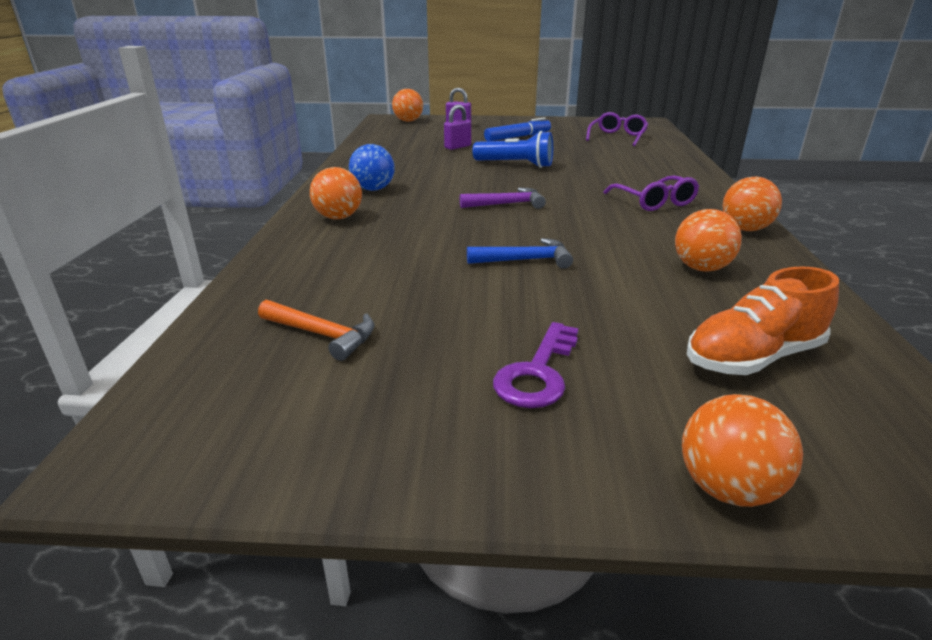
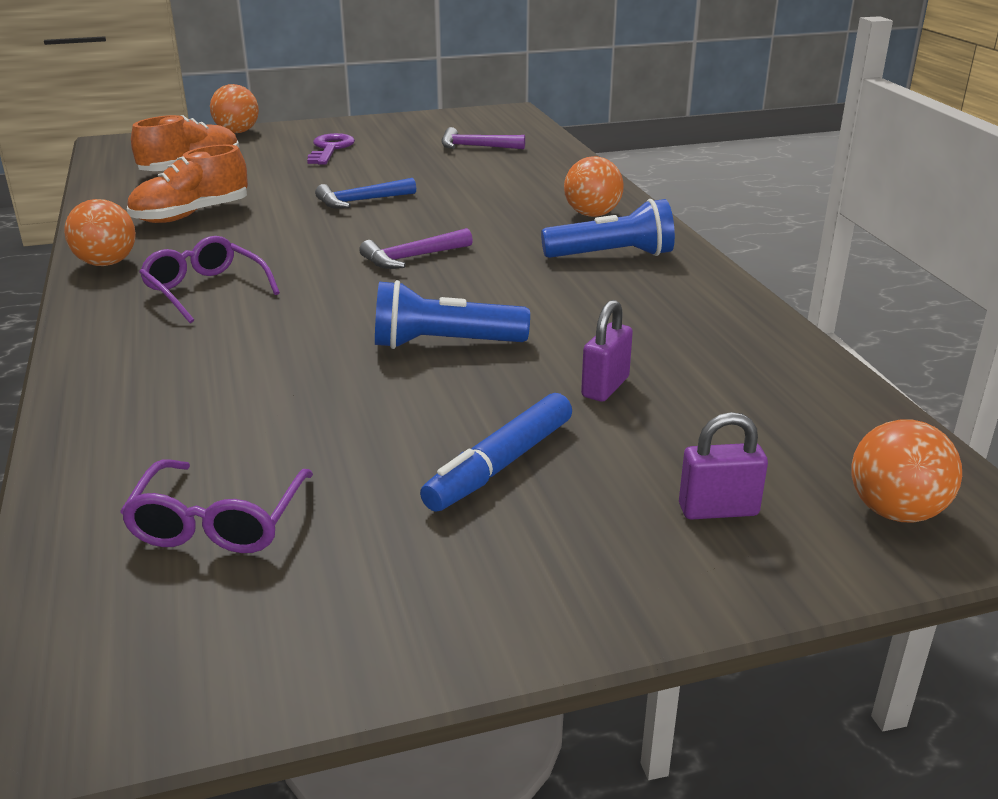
camera: 160 degrees right, 0 degrees up
(323, 335) = (475, 147): orange hammer -> purple hammer
(373, 189) = (612, 255): blue ball -> blue flashlight
(701, 268) = (191, 215): orange ball -> orange shoe

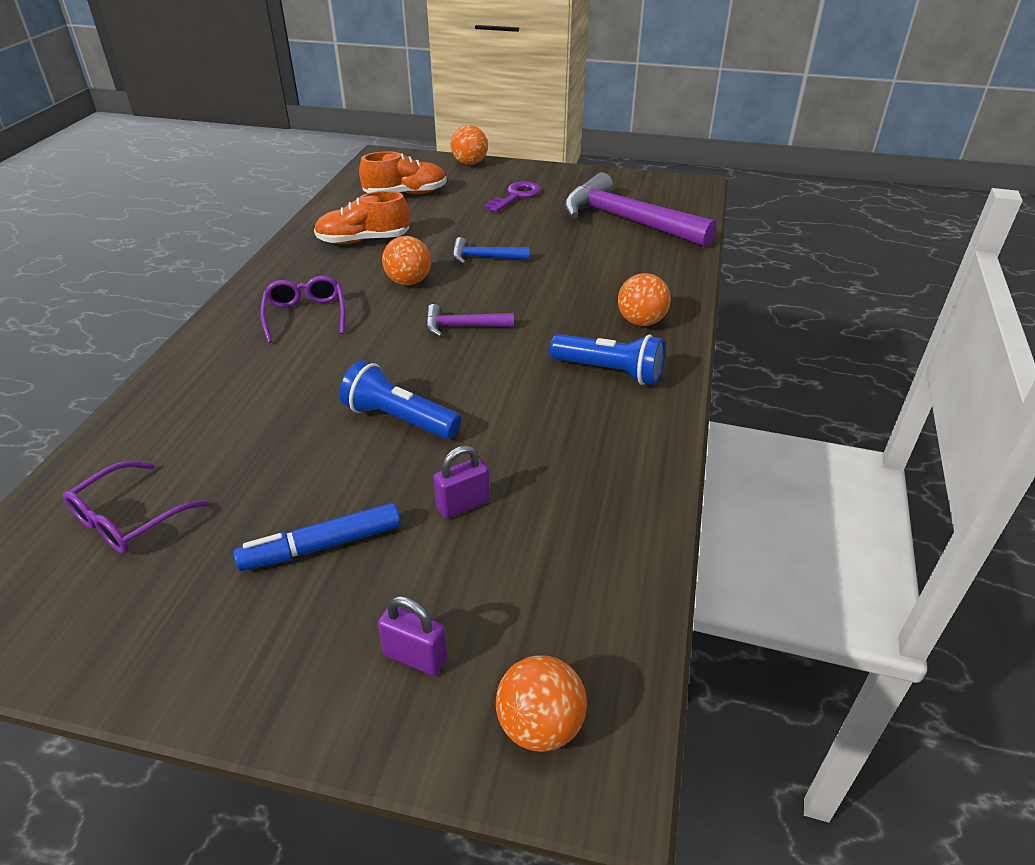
camera: 30 degrees right, 10 degrees up
(106, 263) = (274, 272): orange ball -> orange ball (408, 282)
(475, 147) = (626, 220): purple hammer -> purple hammer, size x2.14

